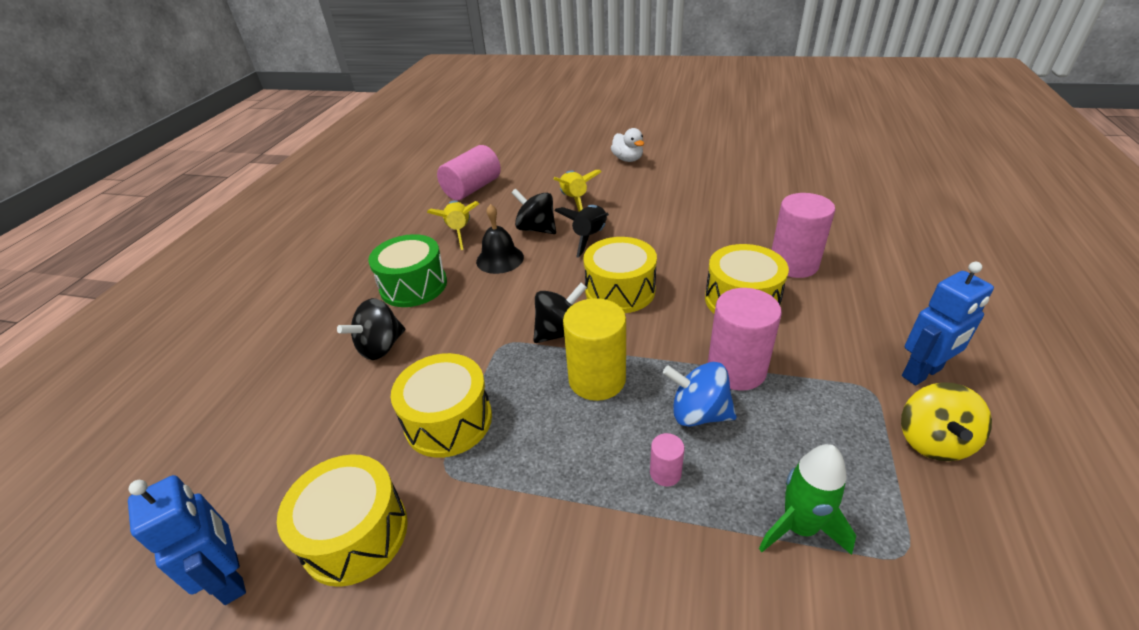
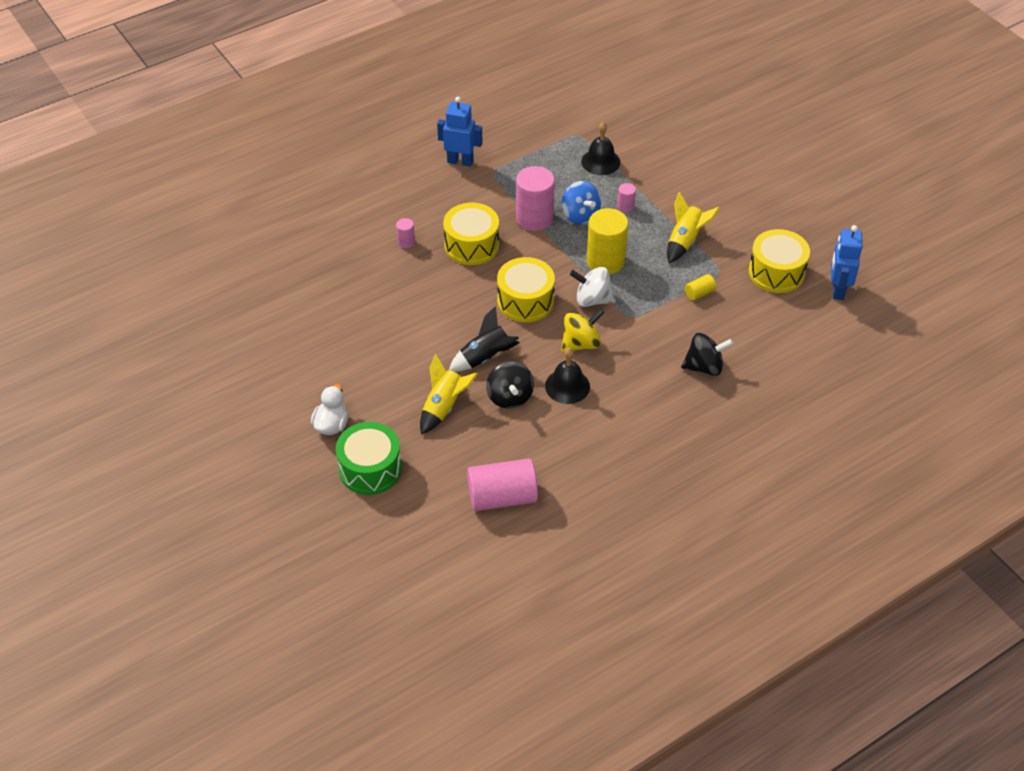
camera: 140 degrees left, 10 degrees up
(413, 285) = (647, 406): green drum -> green drum (370, 469)
(448, 420) = (699, 293): yellow drum -> yellow cylinder
(459, 231) = (567, 442): yellow rocket -> yellow rocket (685, 241)
(560, 332) = (592, 300): black spinning top -> white spinning top
(793, 264) = (406, 242): pink cylinder -> pink cylinder, size x0.46
(799, 527) = (600, 161): green rocket -> black bell
(933, 441) = (506, 145): yellow spinning top -> yellow spinning top (581, 343)

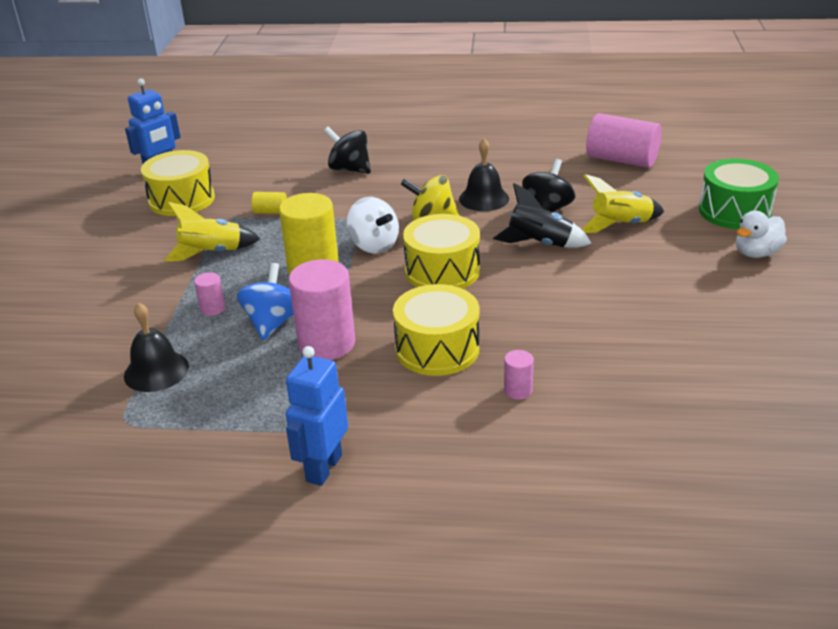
camera: 140 degrees left, 15 degrees down
(460, 161) = (323, 468): blue robot -> blue robot turned 60 degrees clockwise

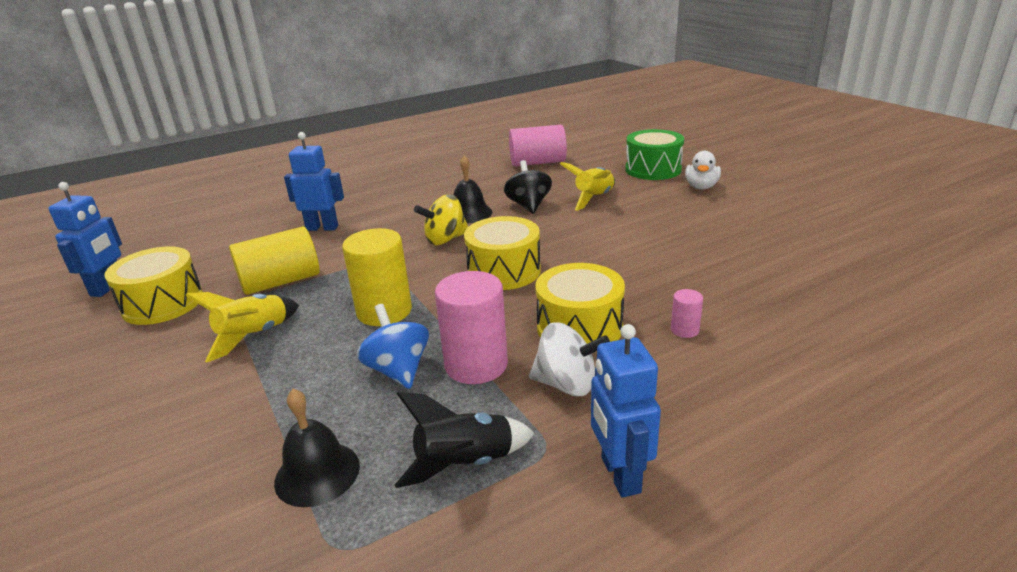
camera: 35 degrees left, 5 degrees down
(213, 309) = (315, 384): pink cylinder -> none
(270, 212) = (281, 282): yellow cylinder -> yellow cylinder, size x2.17
(349, 169) = (322, 228): black spinning top -> blue robot
(374, 245) = (418, 273): white spinning top -> white spinning top (567, 384)
(539, 244) = (554, 227): black rocket -> black rocket (465, 464)

